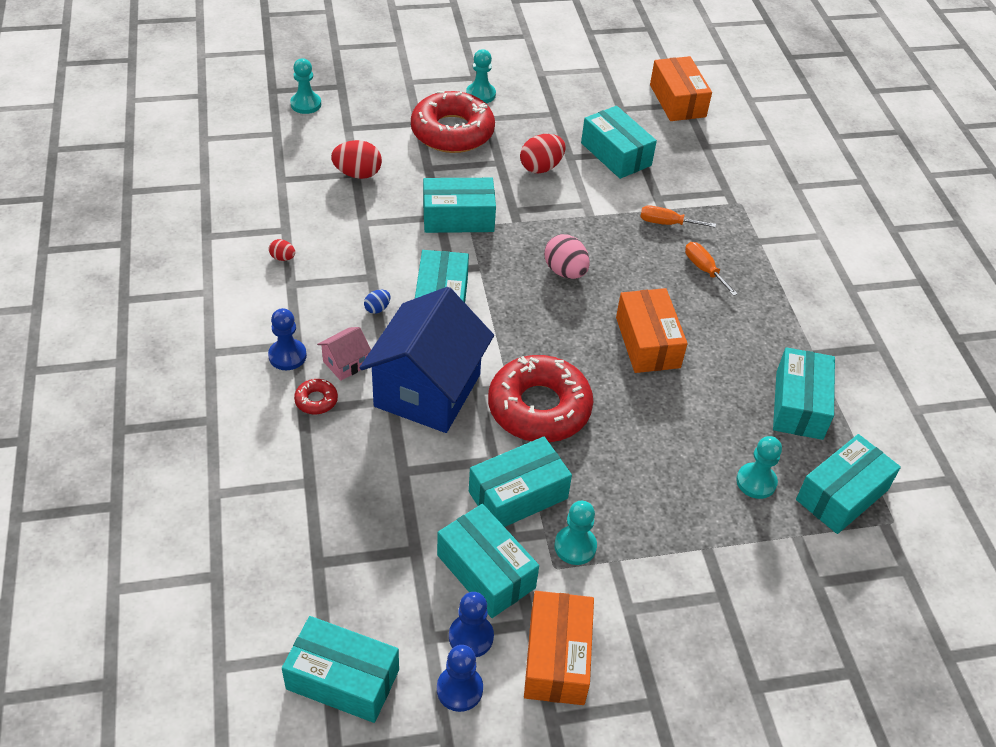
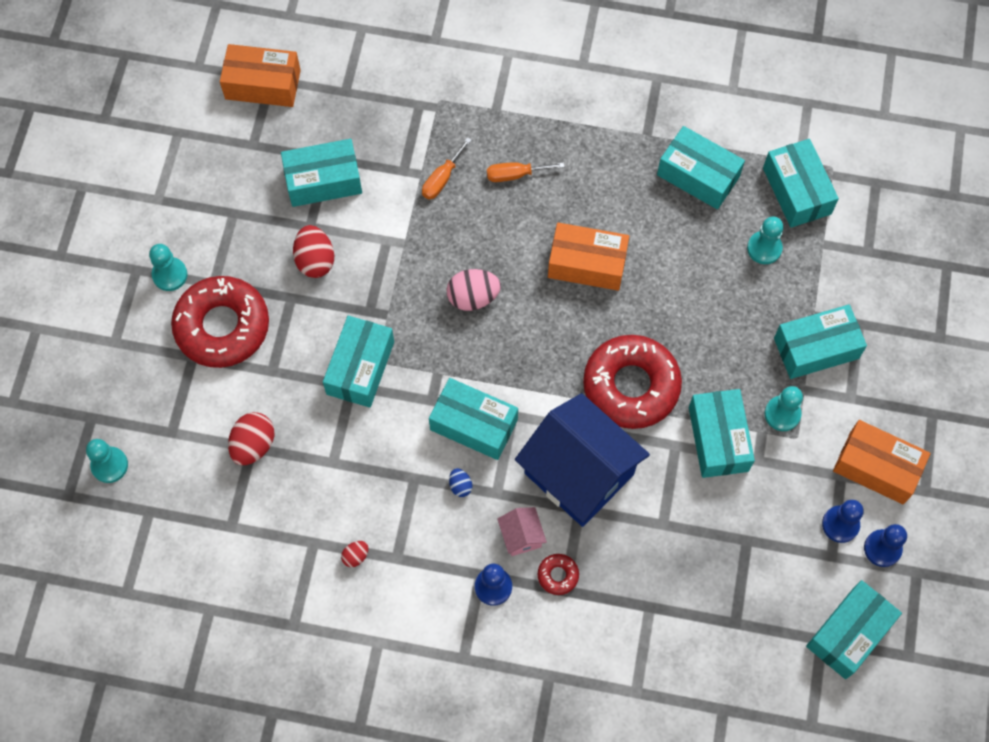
camera: 65 degrees left, 20 degrees up
(486, 571) = (784, 491): turquoise box -> turquoise box (816, 348)

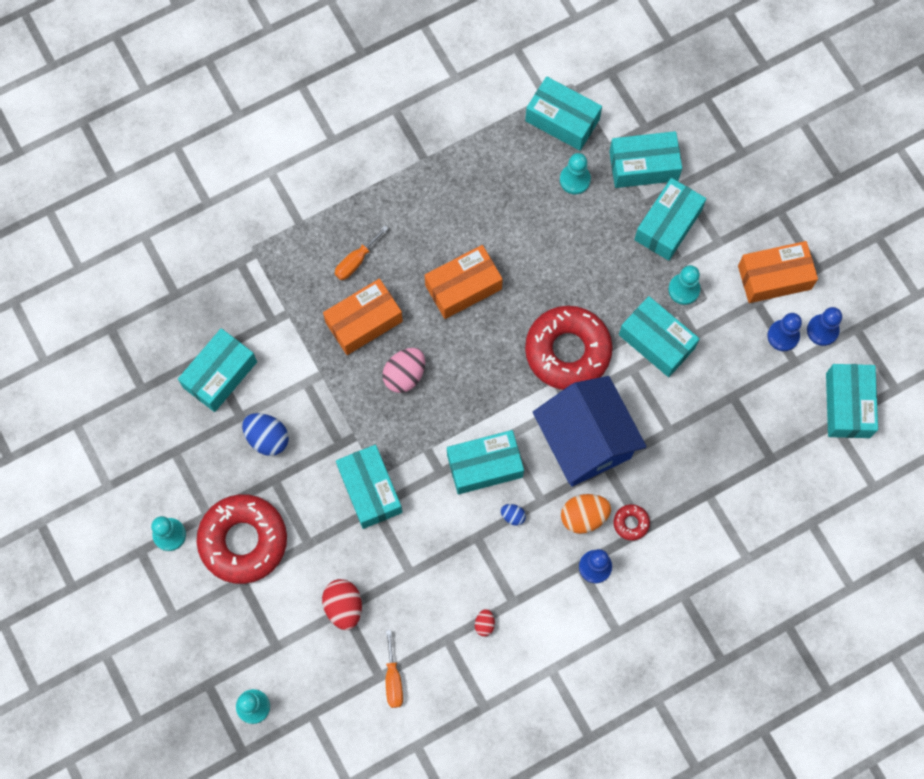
camera: 40 degrees left, 5 degrees up
(263, 84) = (107, 337): orange box -> orange box (364, 321)
(315, 260) = (267, 438): red egg -> blue egg
(442, 179) = (306, 305): orange screwdriver -> orange screwdriver (393, 679)
(521, 536) = (584, 516): pink house -> orange egg
(579, 474) = (585, 441): blue house -> blue house turned 60 degrees clockwise
(698, 176) = (485, 161): turquoise box -> turquoise box (643, 166)

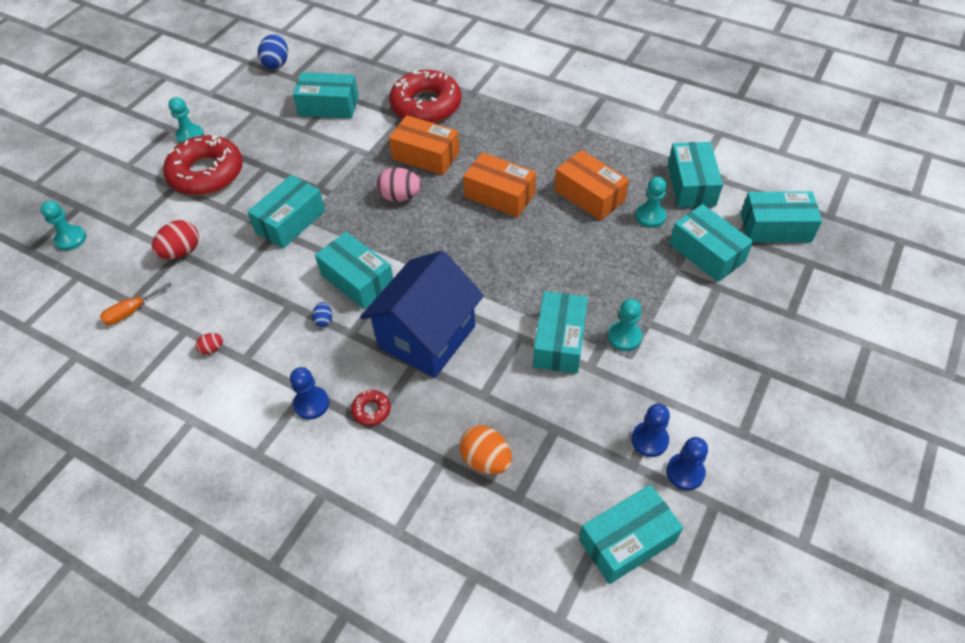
camera: 60 degrees right, 20 degrees down
(267, 438) = (296, 149): blue egg -> blue egg (276, 63)
(356, 261) = (469, 130): orange screwdriver -> none
(567, 351) = (499, 284): red donut -> red donut (426, 105)
(584, 516) = (355, 371): orange egg -> orange egg (486, 460)
(668, 225) = (672, 295): turquoise box -> turquoise box (775, 227)
(774, 277) = (700, 401): orange box -> orange box (589, 195)

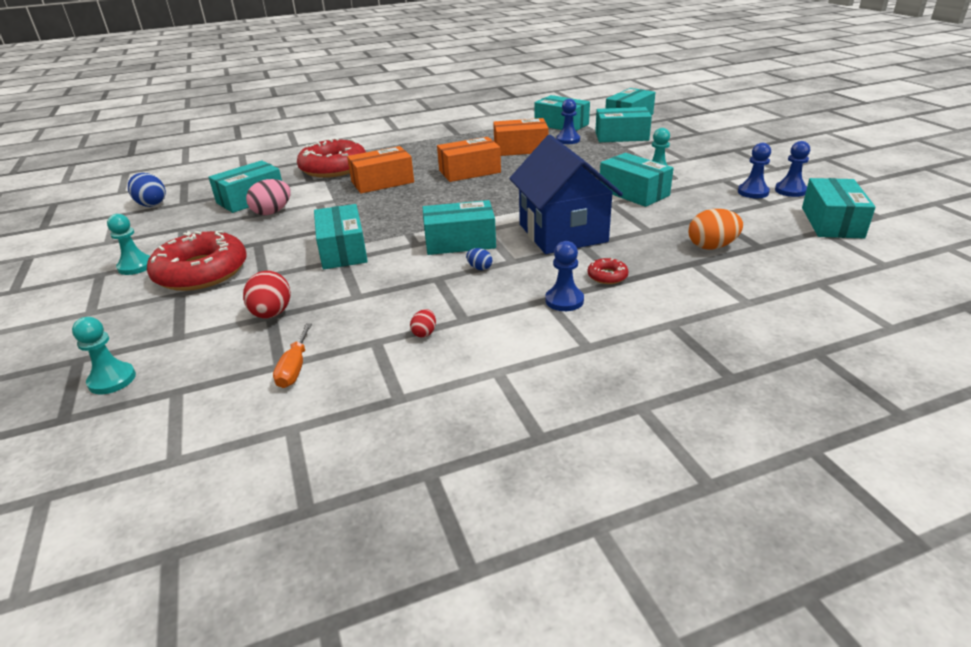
camera: 50 degrees left, 20 degrees down
(400, 197) = (405, 202): pink egg -> pink egg (272, 212)
(650, 216) = (568, 140): turquoise pawn -> blue pawn

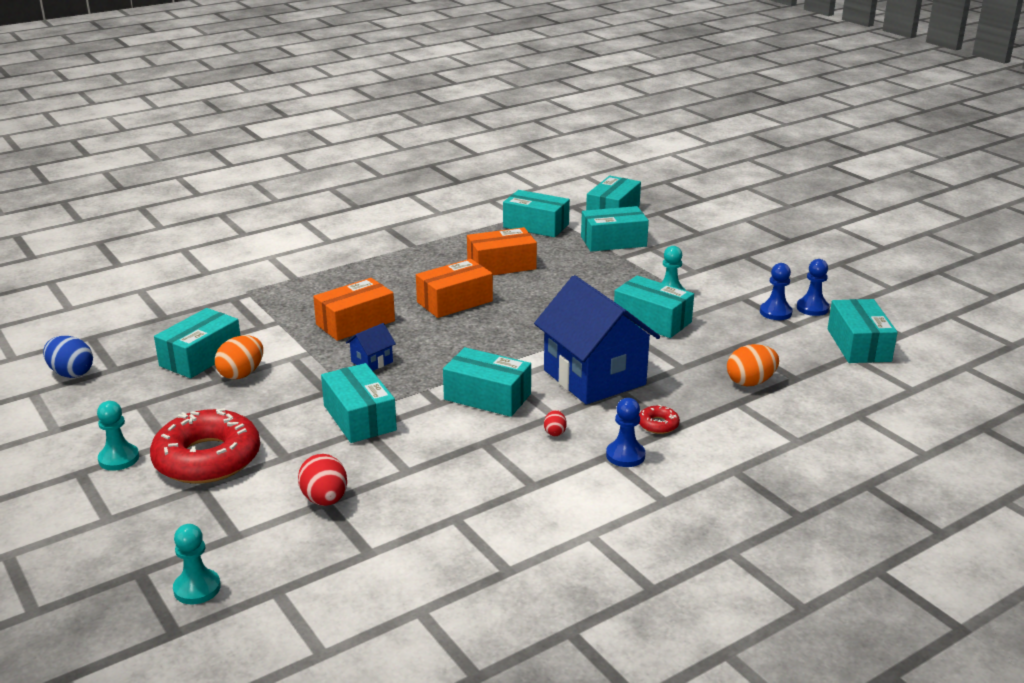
camera: 15 degrees left, 5 degrees down
(272, 212) = (241, 374): pink egg -> orange egg
(294, 368) = (387, 554): orange screwdriver -> none
(333, 168) = (280, 305): red donut -> none
(378, 210) = (372, 362): none -> blue house
(424, 333) = (500, 504): red egg -> red egg (555, 432)
(460, 242) = (487, 396): turquoise box -> turquoise box turned 45 degrees clockwise
(479, 268) = (523, 426): blue egg -> none
(568, 140) = (553, 249): blue pawn -> none

